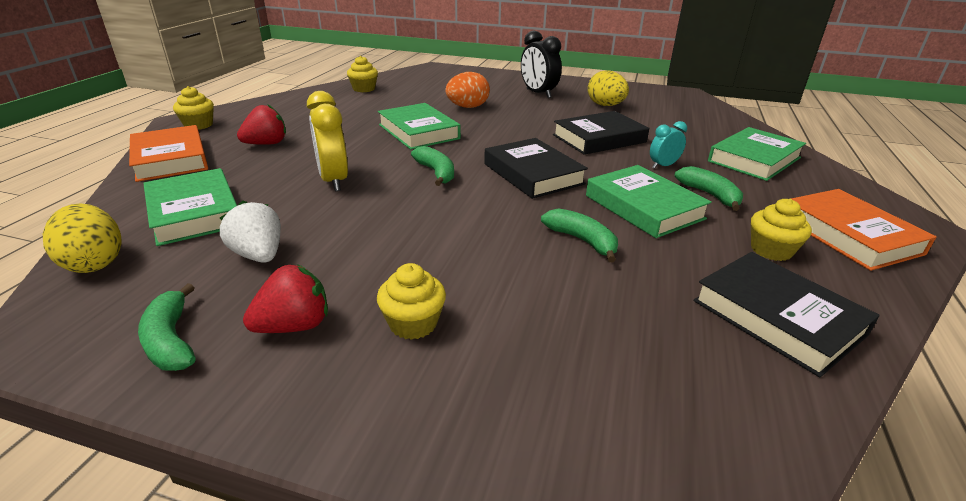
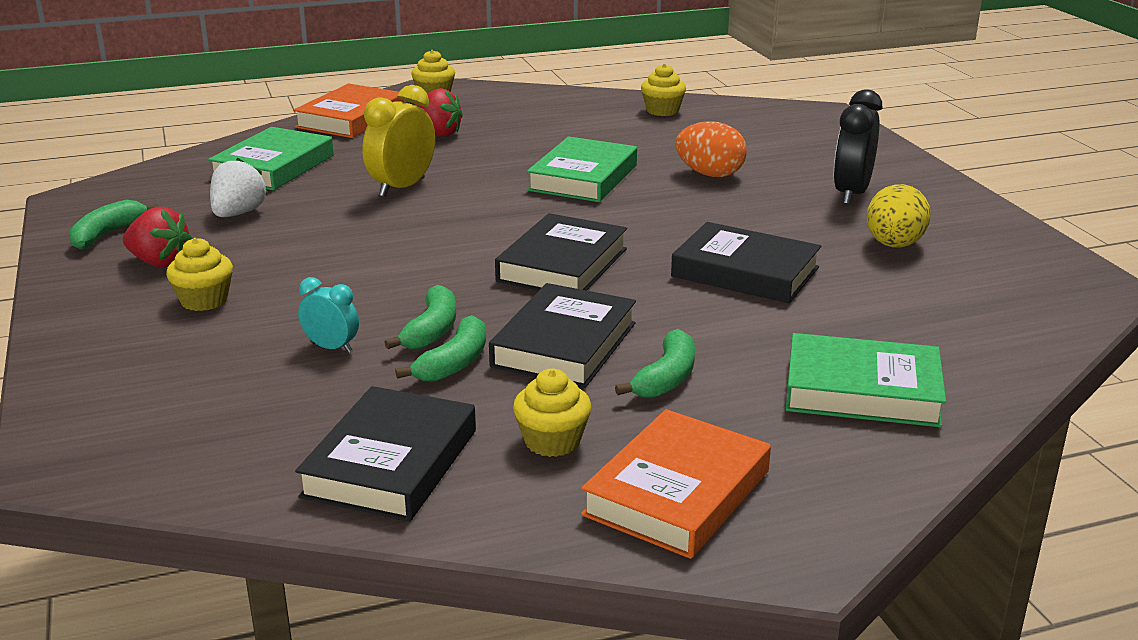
camera: 55 degrees right, 5 degrees down
(95, 263) = (169, 172): yellow egg -> none
(436, 172) = (488, 220): green banana -> green banana (454, 363)
(644, 207) = (564, 344): green book -> black book
(663, 166) = (718, 331): turquoise clock -> turquoise clock (331, 347)

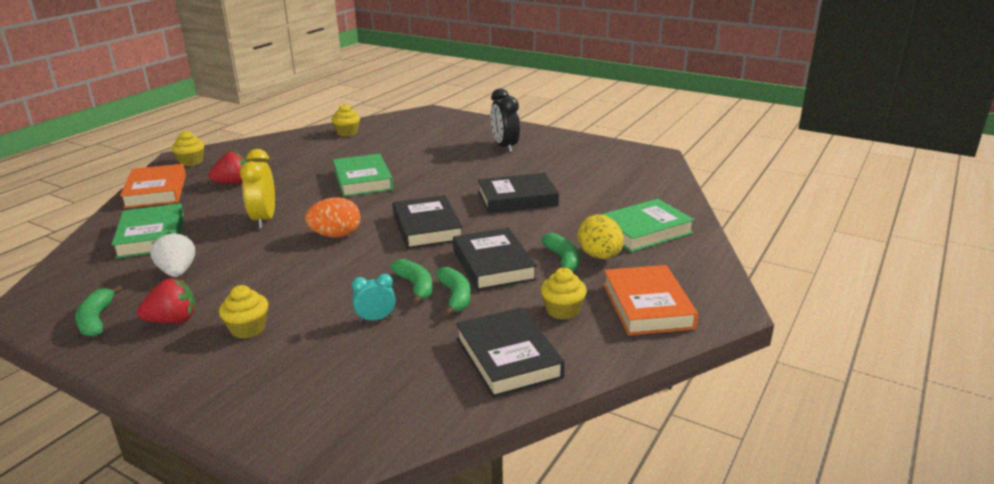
camera: 40 degrees left, 0 degrees up
(710, 174) = (425, 158): orange egg -> orange egg (336, 235)
(894, 245) = (558, 164): yellow egg -> yellow egg (599, 256)

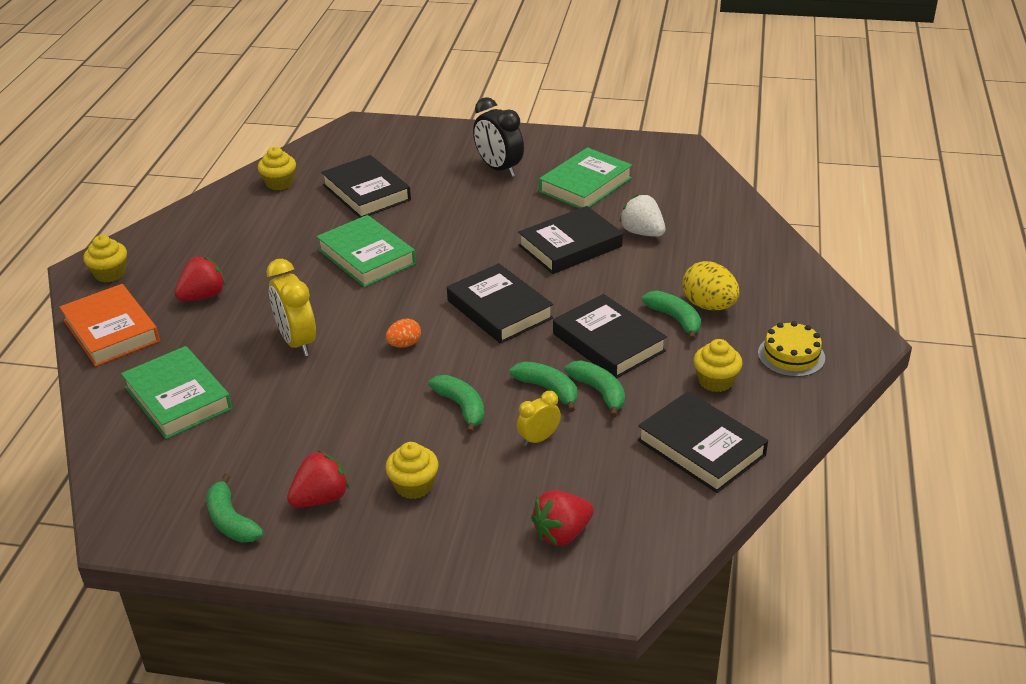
camera: 20 degrees left, 10 degrees up
(177, 272) = (262, 438): white strawberry -> white strawberry (642, 232)
(328, 395) = (562, 533): none -> red strawberry
(336, 235) = (404, 344): orange egg -> orange egg, size x0.58
(337, 284) = (461, 407): none -> green banana
(376, 319) = (539, 439): turquoise clock -> yellow clock
(399, 146) = (366, 192): none -> black book
(644, 231) = (733, 262): green book -> green book (585, 185)
(647, 306) = (791, 355): orange book -> yellow cake

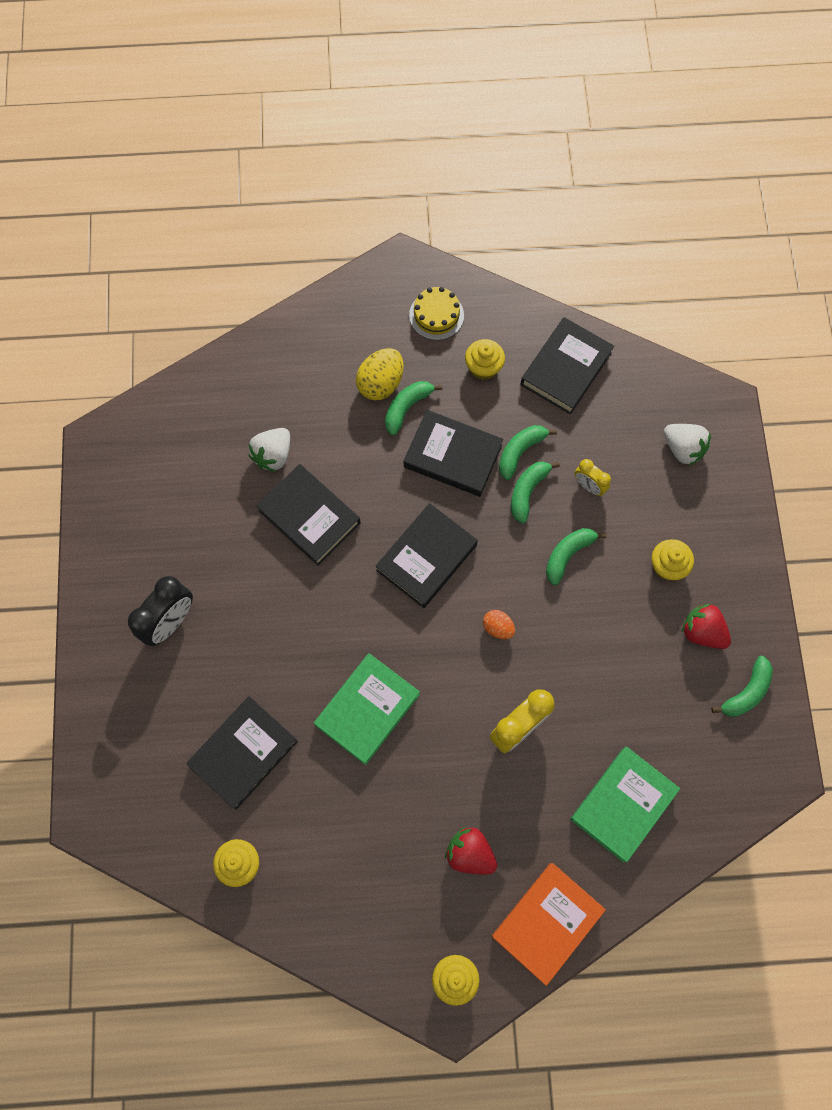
camera: 105 degrees left, 35 degrees up
(562, 533) = (683, 449): red strawberry -> white strawberry
(585, 185) = (191, 524): green book -> none
(608, 342) = (453, 456): black book -> black book turned 75 degrees clockwise

